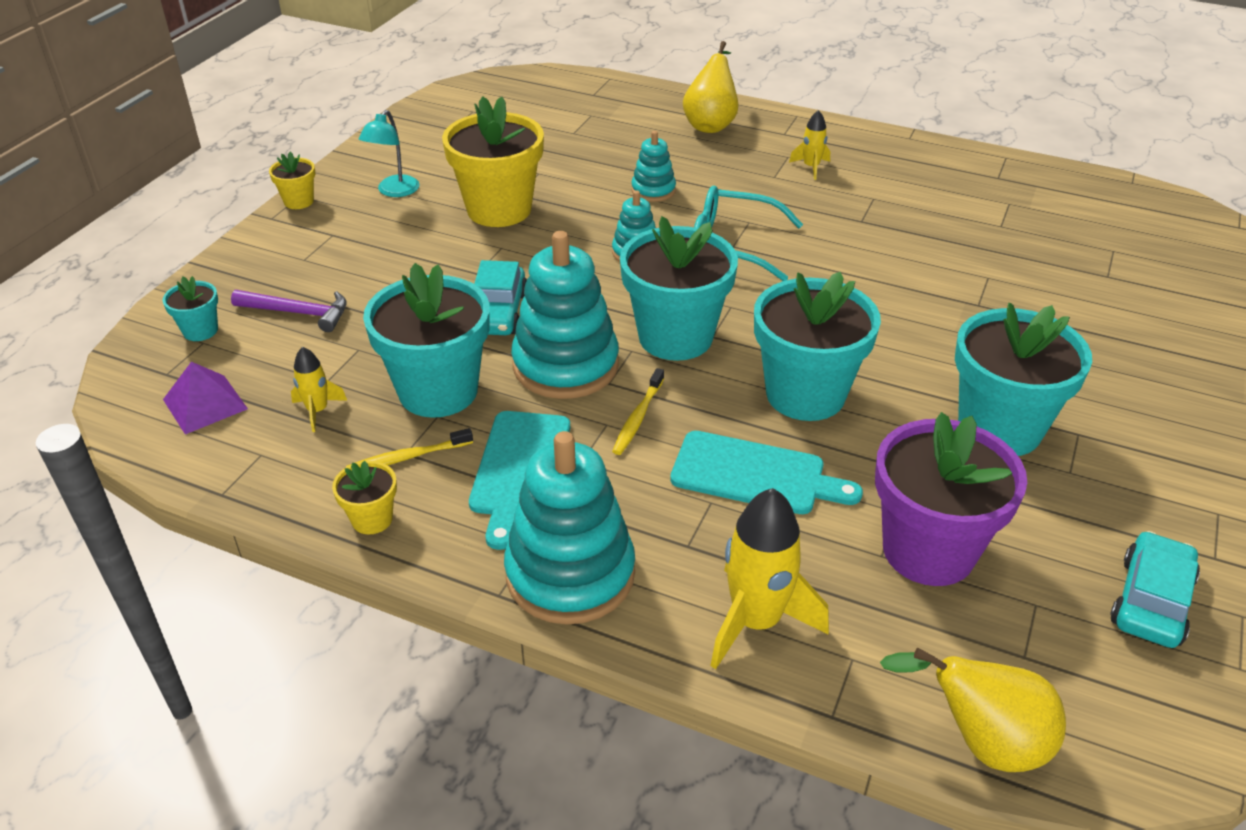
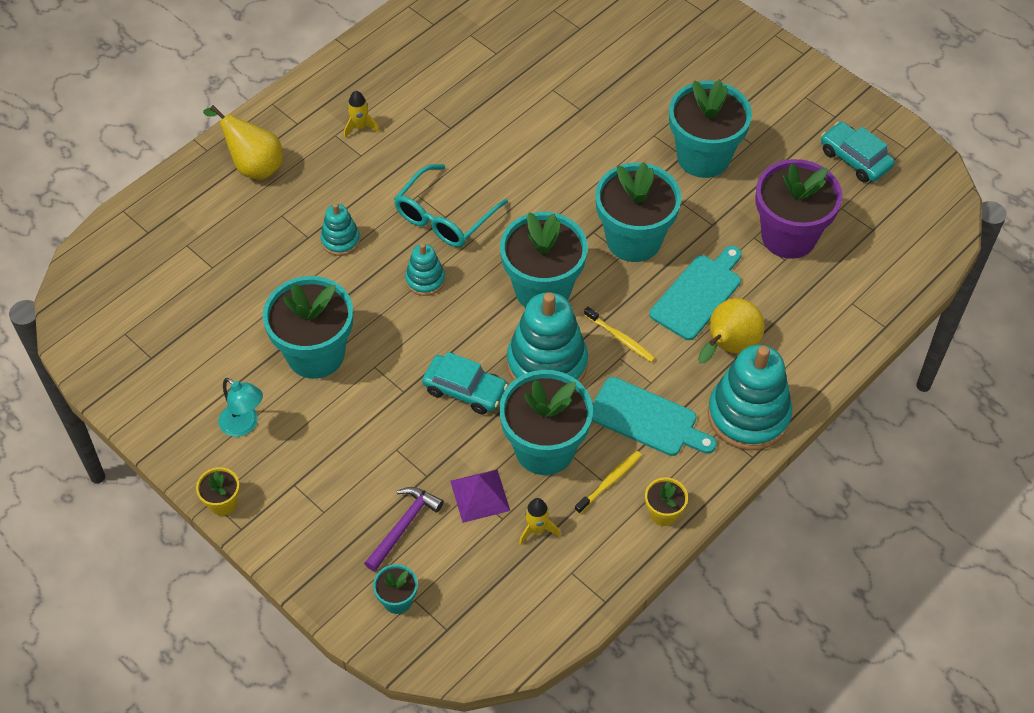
camera: 70 degrees left, 15 degrees up
(205, 404) = (498, 604): purple pyramid -> purple pyramid (480, 495)
(407, 457) = (610, 481): yellow toothbrush -> yellow toothbrush turned 135 degrees counterclockwise
(499, 209) = (315, 354): yellow flower pot -> turquoise flower pot
(756, 621) = (814, 336): yellow rocket -> none
(982, 742) = (918, 272): yellow pear -> yellow pear (728, 347)

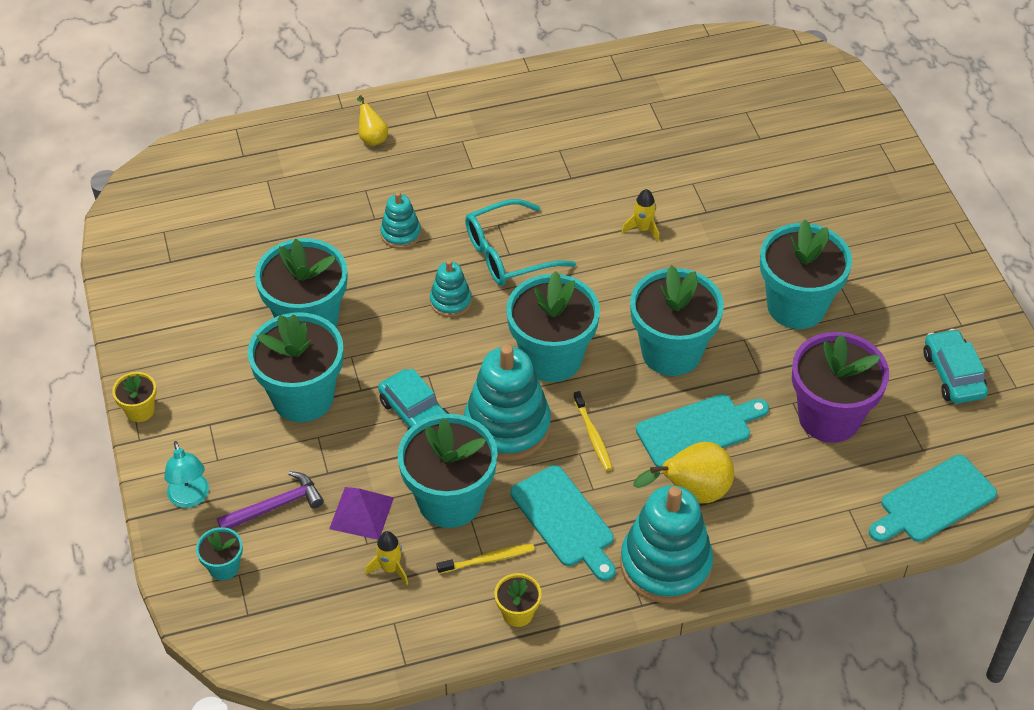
camera: 30 degrees right, 5 degrees down
(244, 425) = (205, 354): turquoise lamp -> turquoise lamp (190, 498)
(254, 166) = (372, 137): yellow pear -> yellow pear, size x0.58
(359, 422) = (303, 397): none -> turquoise flower pot
(360, 127) = (489, 143): yellow rocket -> yellow rocket (643, 229)
(907, 266) = (933, 501): none -> turquoise cutting board

